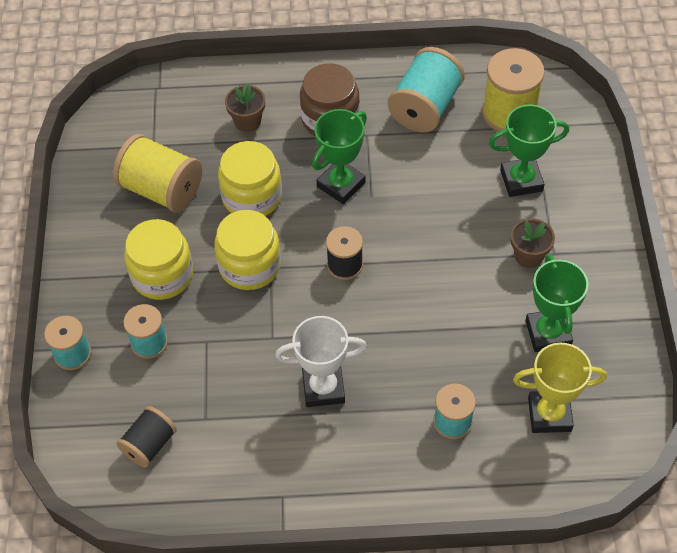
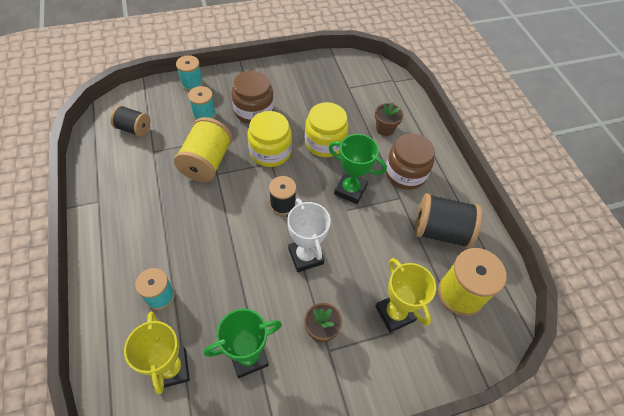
camera: 70 degrees right, 0 degrees up
(161, 190) = (316, 98): yellow spool -> yellow spool (206, 162)
(162, 275) = (253, 111): yellow jar -> brown jar
(323, 388) = (181, 209): white trophy -> white trophy (305, 256)
(425, 107) = (440, 231): turquoise spool -> black spool
(521, 180) = (395, 313): green trophy -> yellow trophy

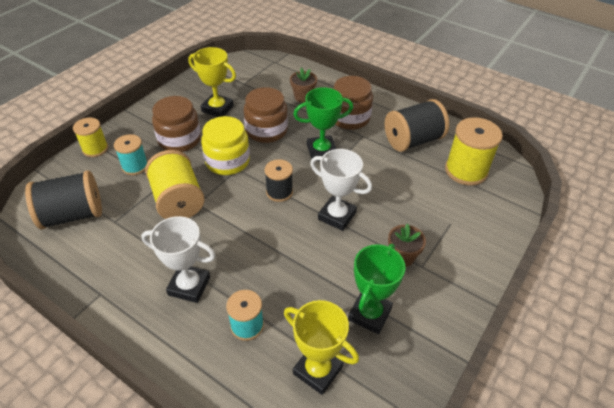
camera: 35 degrees left, 10 degrees down
(134, 129) = (73, 215): black spool -> black spool, size x1.64
(153, 236) = (189, 286): none -> white trophy
(192, 83) = (95, 149): turquoise spool -> yellow spool
(325, 143) = (266, 130): yellow jar -> brown jar
(395, 313) = (439, 211): yellow trophy -> yellow trophy (217, 108)

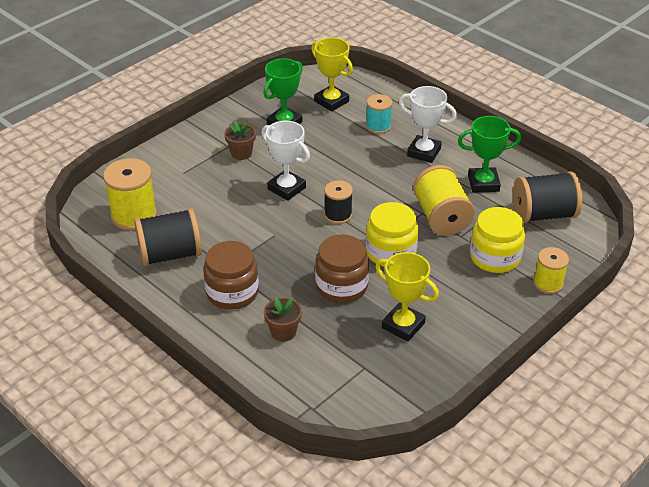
camera: 170 degrees left, 5 degrees down
(135, 166) = (495, 257): turquoise spool -> yellow jar
(179, 140) = (448, 284): brown jar -> none
(321, 151) = (282, 252): green trophy -> green trophy (483, 183)

